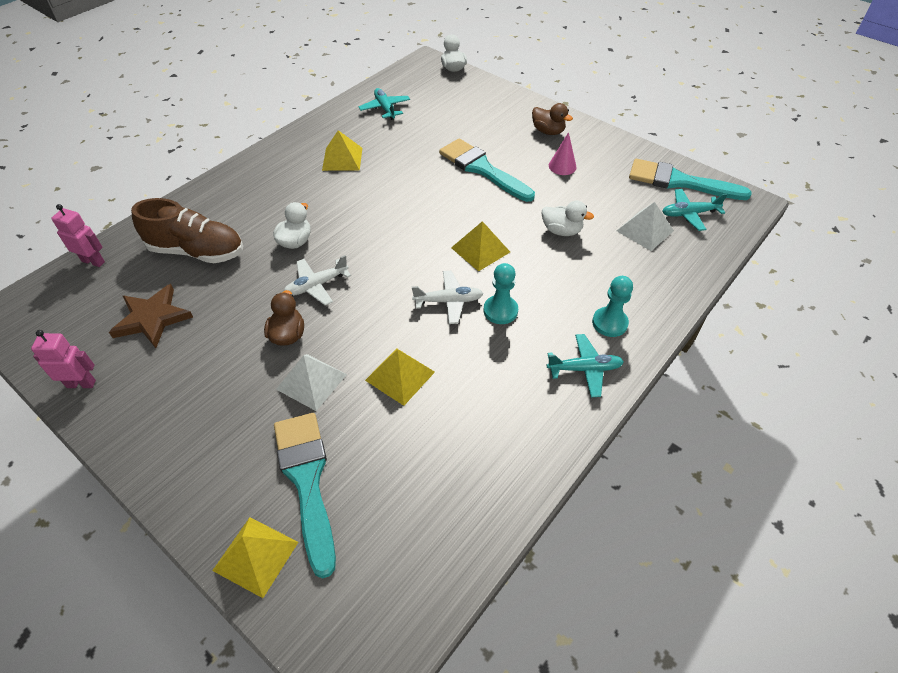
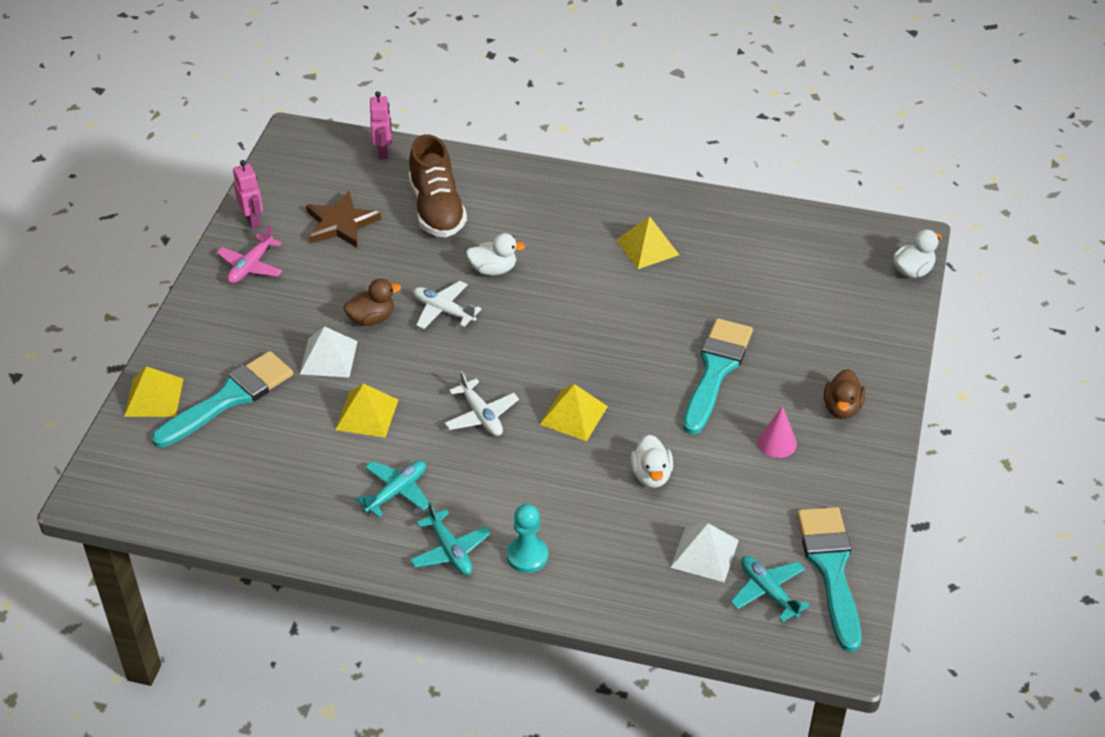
camera: 65 degrees right, 5 degrees down
(142, 405) = (251, 266): none -> pink plane
(385, 108) = (770, 243): turquoise plane -> turquoise plane (396, 492)
(500, 311) = (492, 460): turquoise pawn -> none

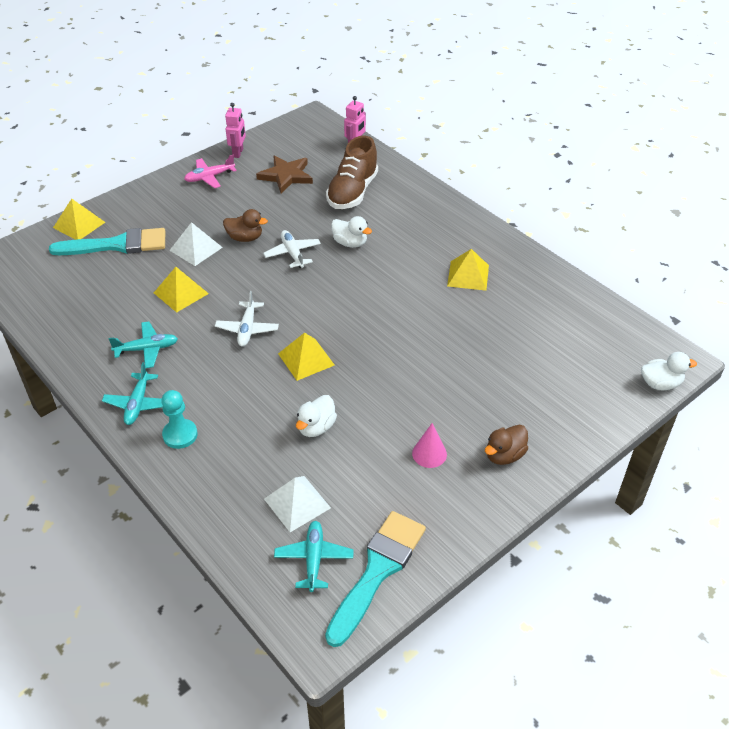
camera: 35 degrees right, 0 degrees up
(716, 370) = (434, 380): turquoise brush -> none

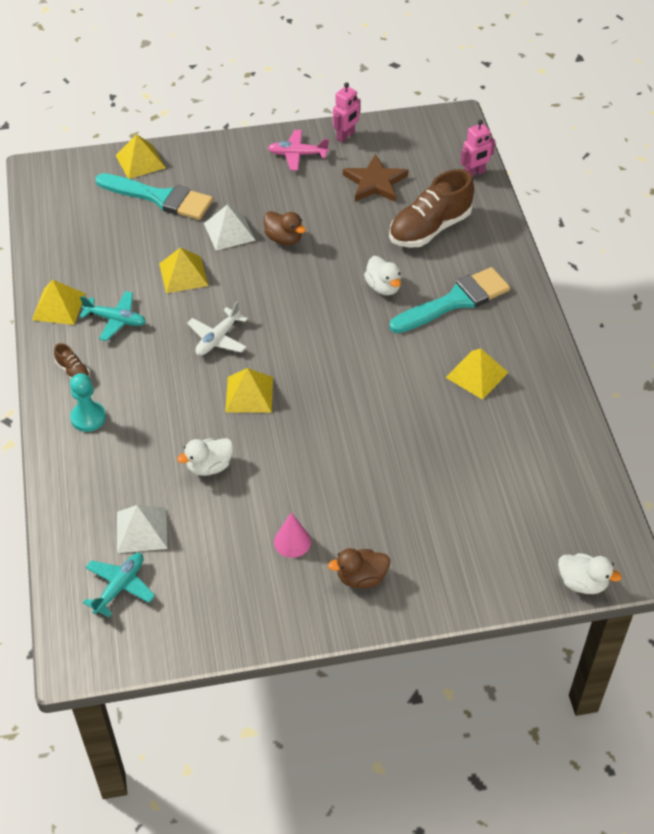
camera: 30 degrees right, 5 degrees up
(86, 358) = (59, 306): none -> yellow pyramid
(138, 404) = (73, 371): turquoise plane -> brown shoe
(292, 253) = (317, 275): white plane -> none
(377, 571) = (165, 625): turquoise brush -> turquoise brush (455, 301)

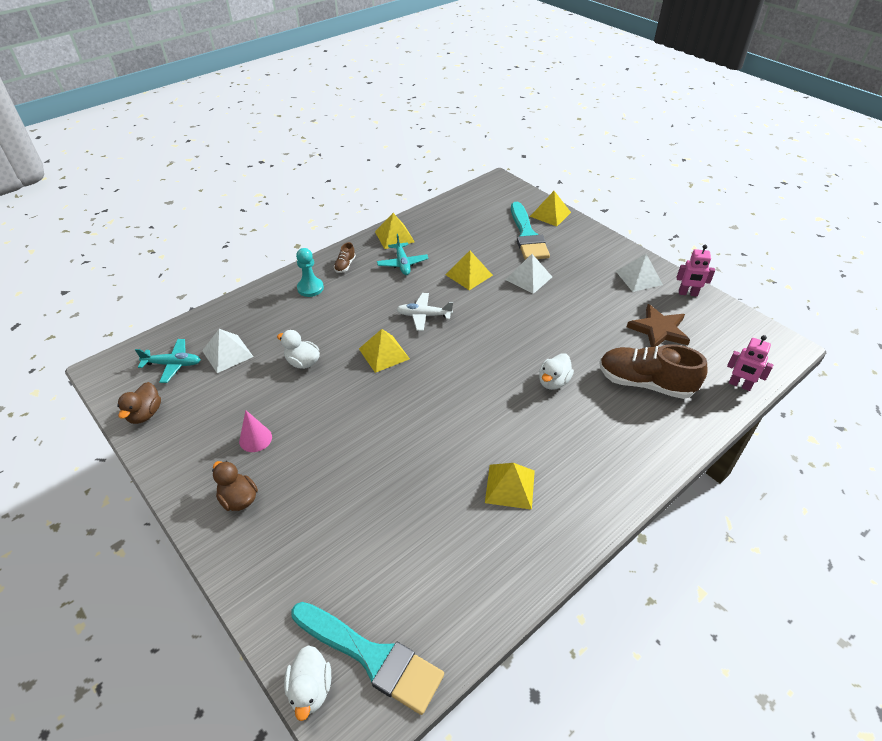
camera: 60 degrees right, 5 degrees down
(284, 239) = (549, 307): brown duck -> brown duck (145, 414)
(297, 154) = (639, 278): pink plane -> white pyramid
(455, 301) = (581, 434): turquoise brush -> turquoise brush (372, 657)

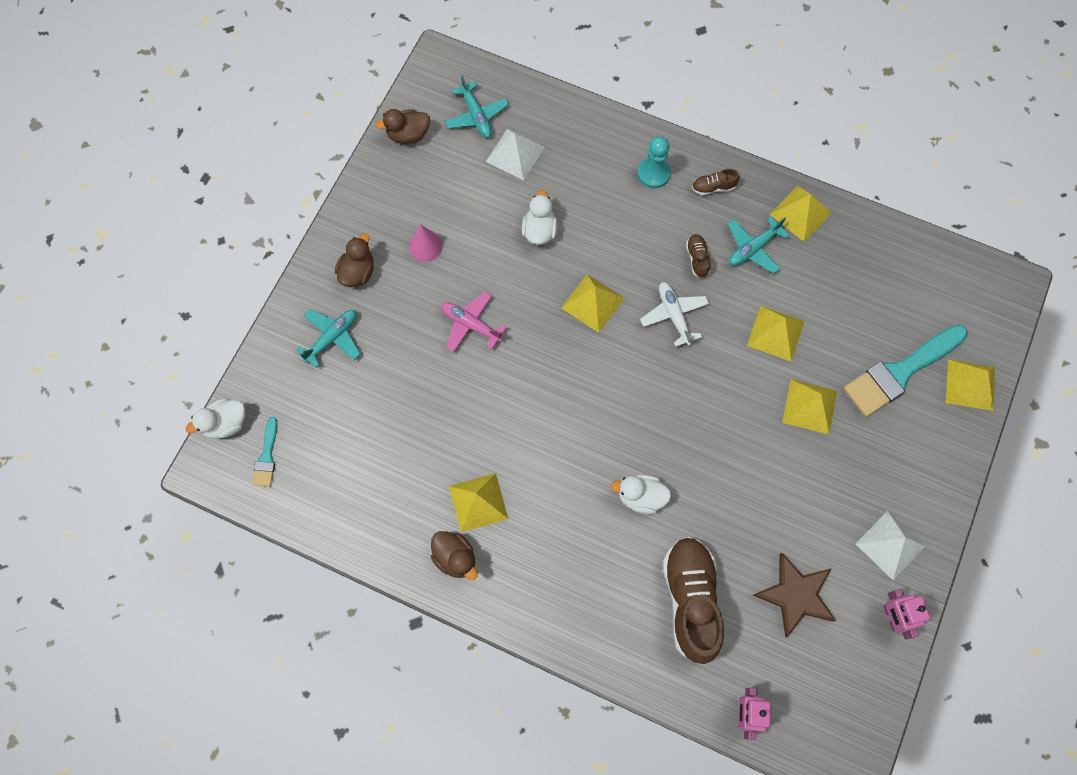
camera: 65 degrees right, 25 degrees up
(287, 545) = (332, 338): none -> turquoise plane
(349, 433) = (470, 324): none -> pink plane
(372, 657) = (267, 457): turquoise brush -> turquoise brush, size x0.49
(390, 290) = (697, 259): none -> brown shoe
(528, 278) = (810, 406): white pyramid -> yellow pyramid
(554, 522) = (455, 558): none -> brown duck

